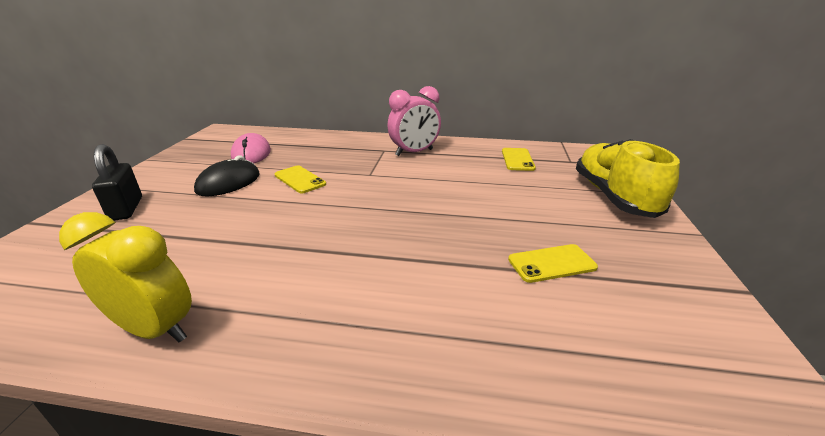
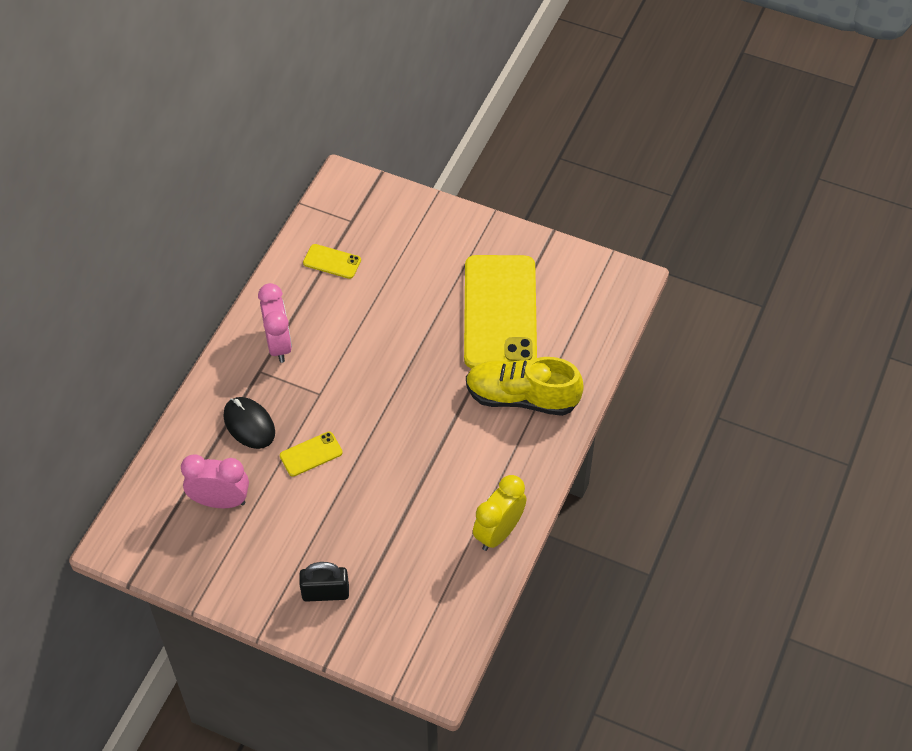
camera: 75 degrees left, 25 degrees up
(228, 183) = (296, 516): black mouse -> black mouse (249, 424)
(251, 154) = (220, 501): pink mouse -> pink clock
(551, 263) = (500, 312): yellow phone -> yellow phone, size x2.47
(614, 196) = (429, 228): yellow shoe -> yellow shoe (522, 397)

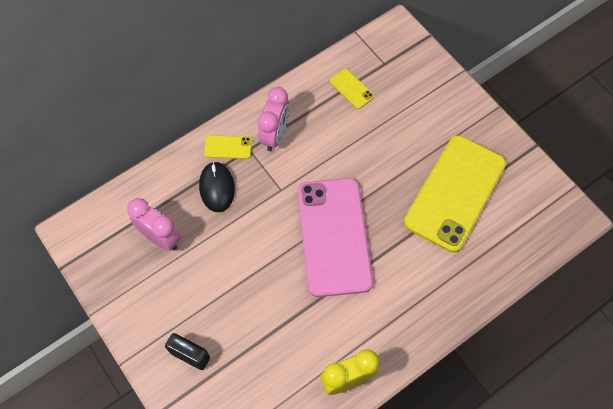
camera: 30 degrees right, 10 degrees up
(311, 454) = (246, 235): yellow phone -> yellow phone (228, 147)
(403, 411) = (334, 236): none -> pink phone
(522, 397) = (431, 273): yellow shoe -> none

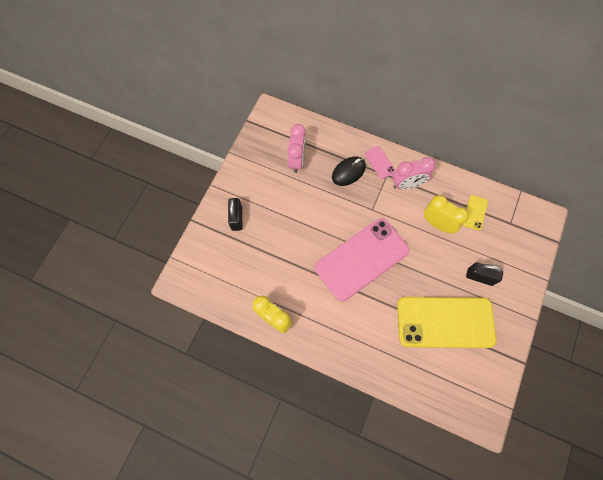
camera: 60 degrees right, 5 degrees up
(228, 147) = (379, 162): yellow phone -> pink phone
(341, 133) = (437, 224): none -> yellow clock
(425, 129) = (479, 277): none -> black padlock

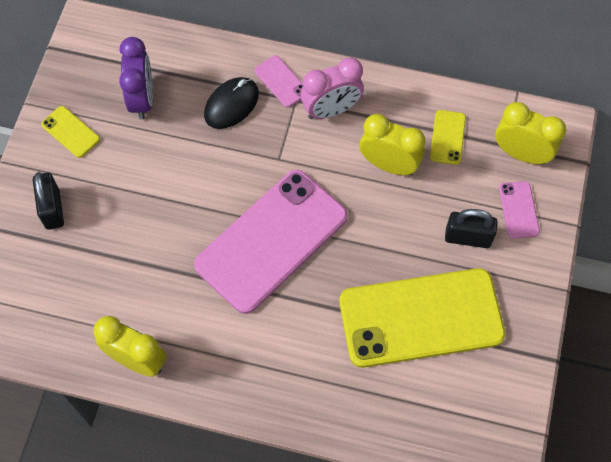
camera: 10 degrees left, 5 degrees down
(253, 173) = (70, 132): none -> yellow phone
(297, 160) = (142, 99): pink clock -> purple clock
(513, 265) = (518, 210): none -> pink phone
(518, 230) = (521, 154): none -> yellow clock

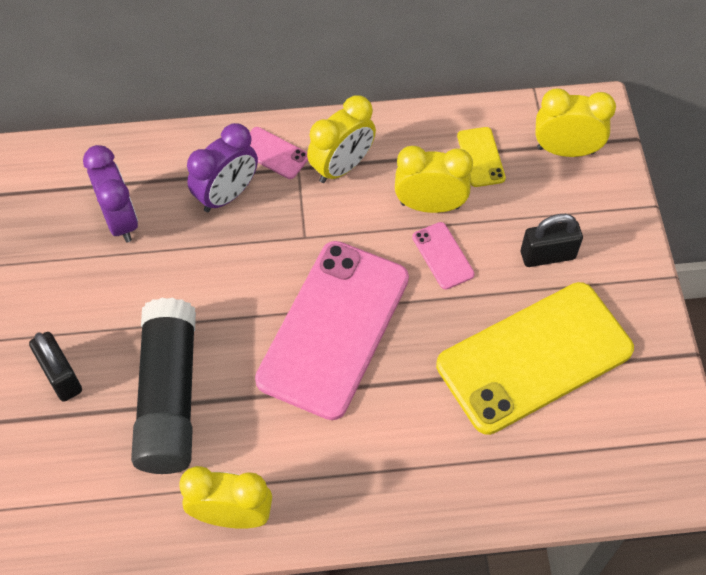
camera: 20 degrees left, 5 degrees down
(70, 132) = (49, 282): yellow phone -> none
(125, 252) = (168, 397): none -> black glue stick
(231, 104) = (227, 195): black mouse -> purple clock
(331, 110) = (342, 167): pink clock -> yellow clock
(518, 210) = (588, 209): pink phone -> pink phone (443, 255)

